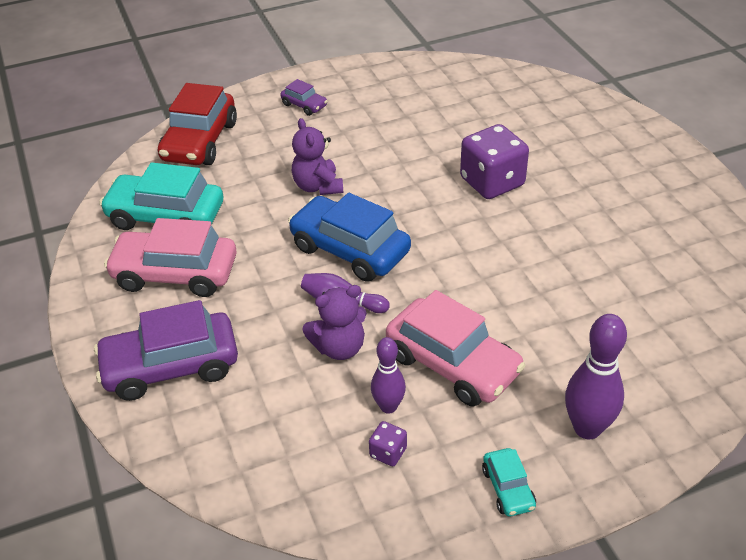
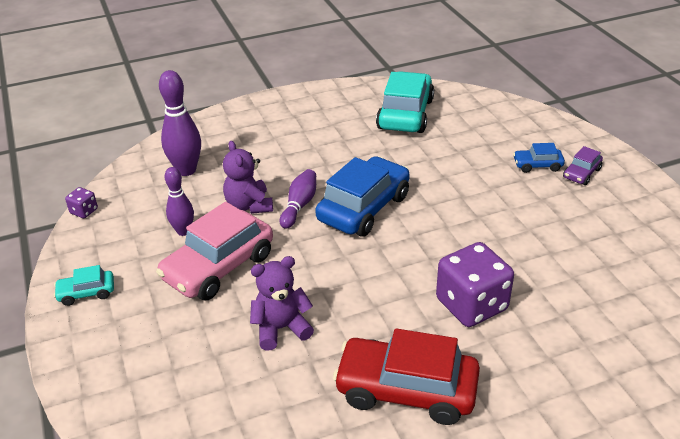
camera: 90 degrees right, 5 degrees down
(171, 367) = (245, 132): purple car -> none
(175, 274) = (338, 125): pink car -> none
(200, 141) = (507, 120): red car -> red car (406, 390)
(287, 129) = (537, 165): none -> blue car
(318, 186) = (451, 187): purple teddy bear -> purple teddy bear (281, 328)
(388, 452) = (141, 231): purple dice -> purple dice (84, 211)
(587, 428) = (127, 347): purple bowling pin -> purple bowling pin (186, 170)

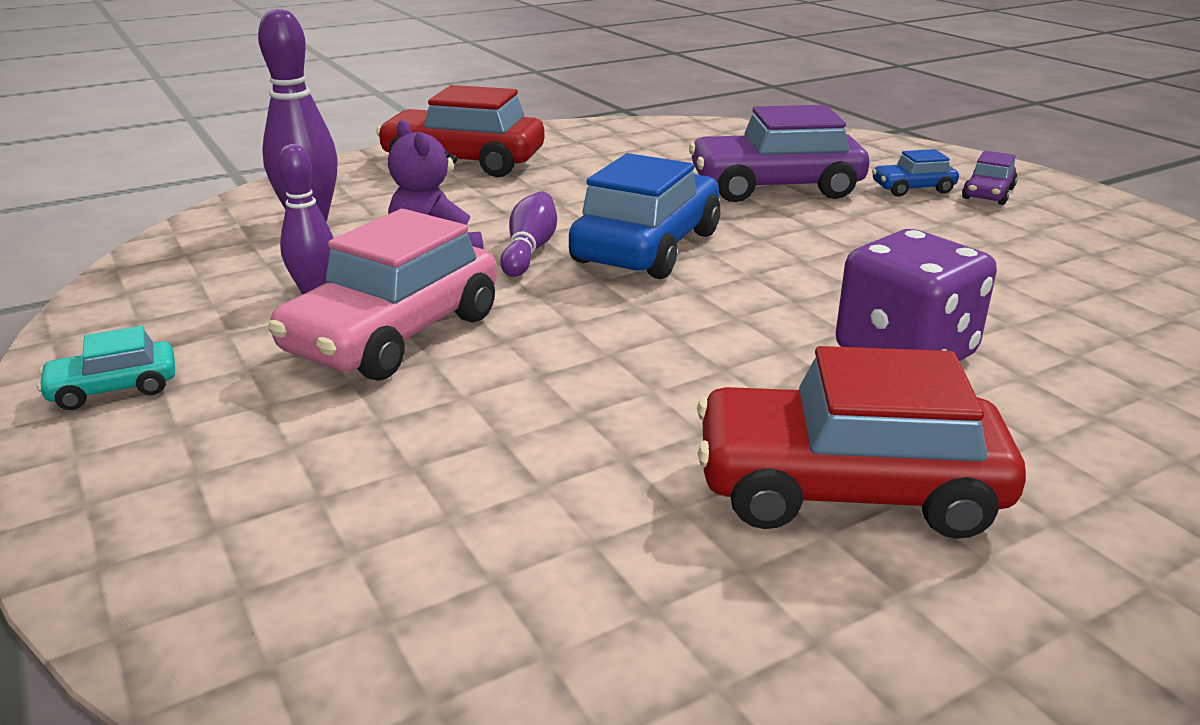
camera: 10 degrees left, 10 degrees down
(84, 211) = (111, 278): purple dice -> none
(278, 120) = (463, 162): none -> red car
(281, 328) = (545, 413): purple teddy bear -> none
(405, 114) = (672, 148): turquoise car -> none
(455, 158) = (775, 187): none -> purple car

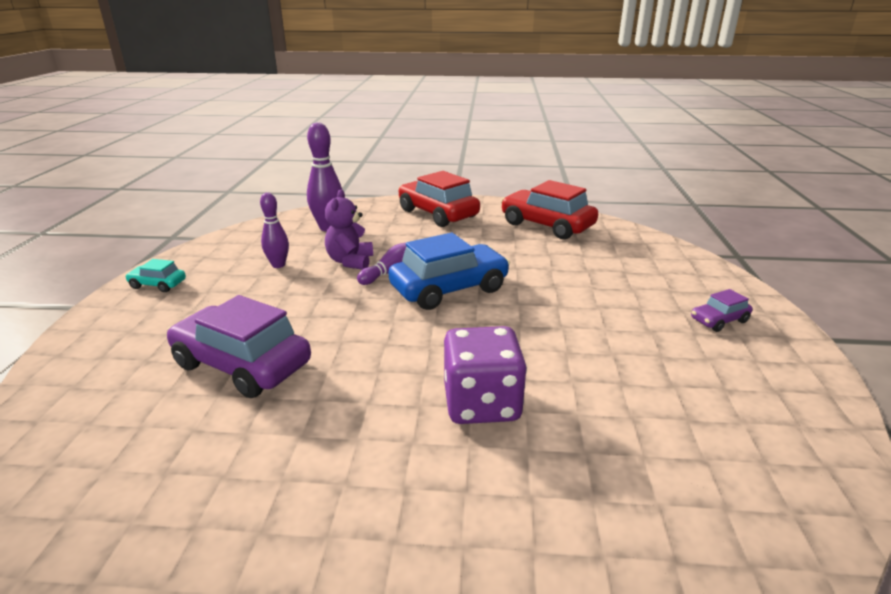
camera: 35 degrees right, 0 degrees up
(394, 334) = (275, 296): pink car -> none
(775, 187) = (578, 274): purple car -> purple car (242, 365)
(847, 489) = (326, 463): red car -> red car (546, 225)
(913, 189) = (668, 301): blue car -> none

